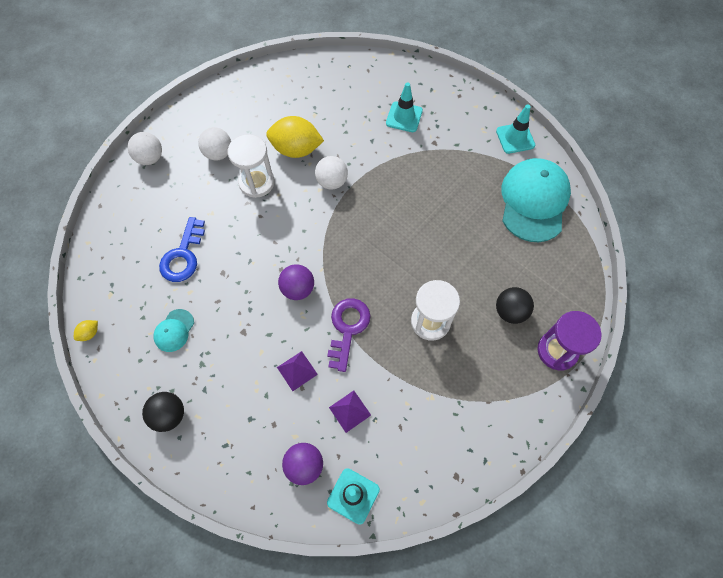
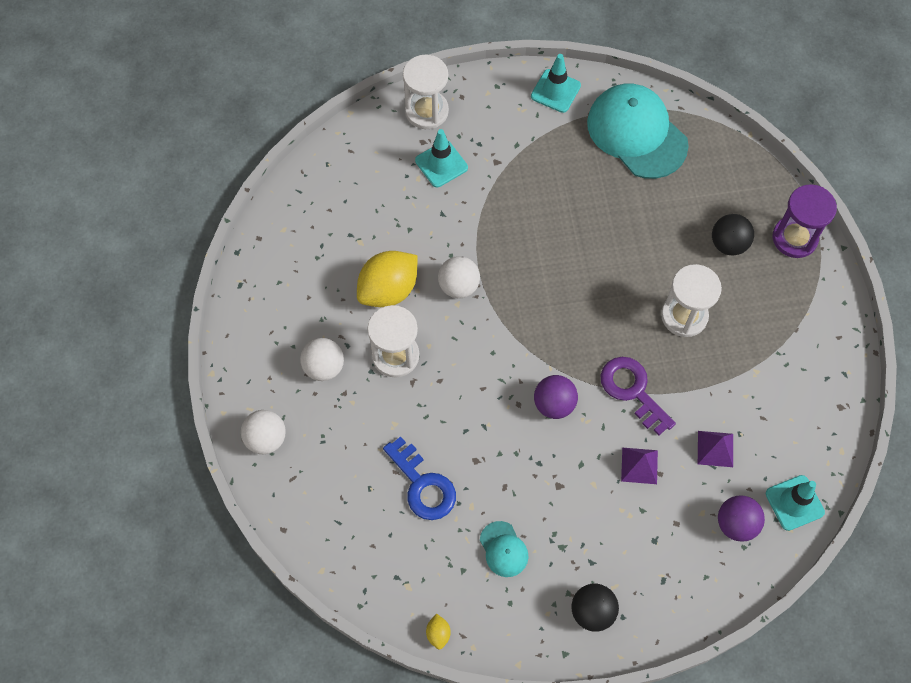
camera: 50 degrees left, 0 degrees up
(431, 86) = (426, 111): none -> white hourglass

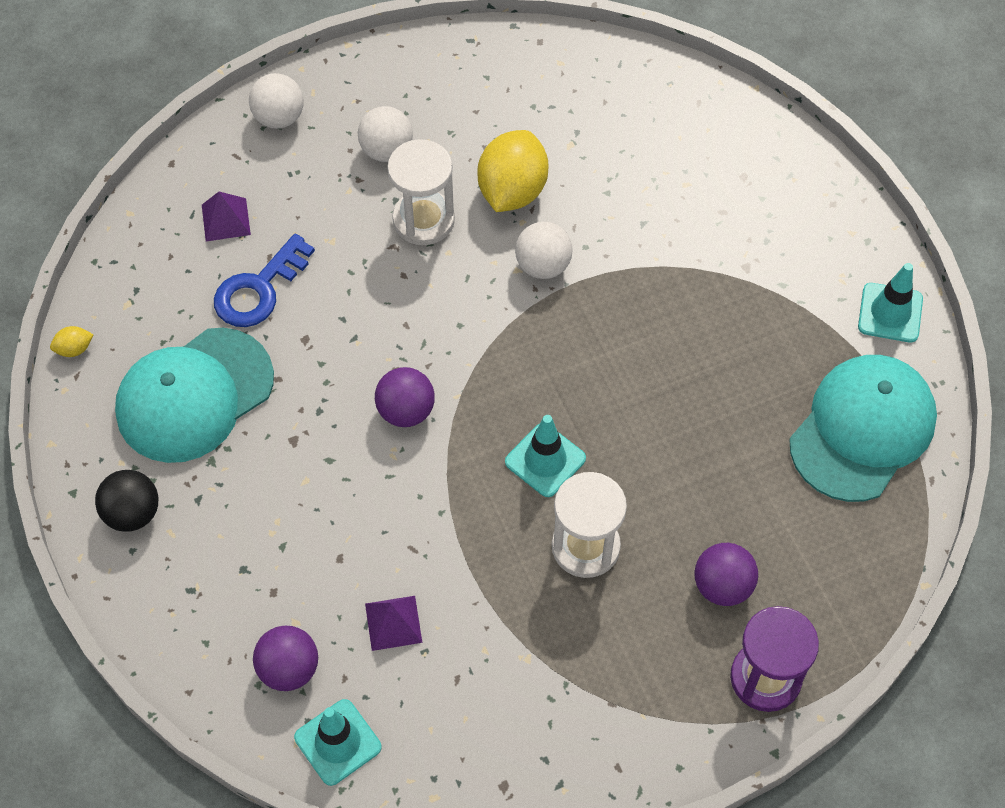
camera: 75 degrees right, 5 degrees down
(388, 290) = (512, 191): yellow lemon -> yellow lemon turned 75 degrees clockwise
(426, 111) = (792, 169): white hourglass -> none
(441, 164) = (717, 205): turquoise traffic cone -> turquoise traffic cone (545, 460)
(503, 549) = (194, 395): turquoise cap -> turquoise cap, size x2.21
(632, 391) = (451, 501): purple key -> none
(639, 465) = (344, 530): purple pyramid -> purple pyramid (225, 219)
(728, 244) = (722, 586): black ball -> purple ball

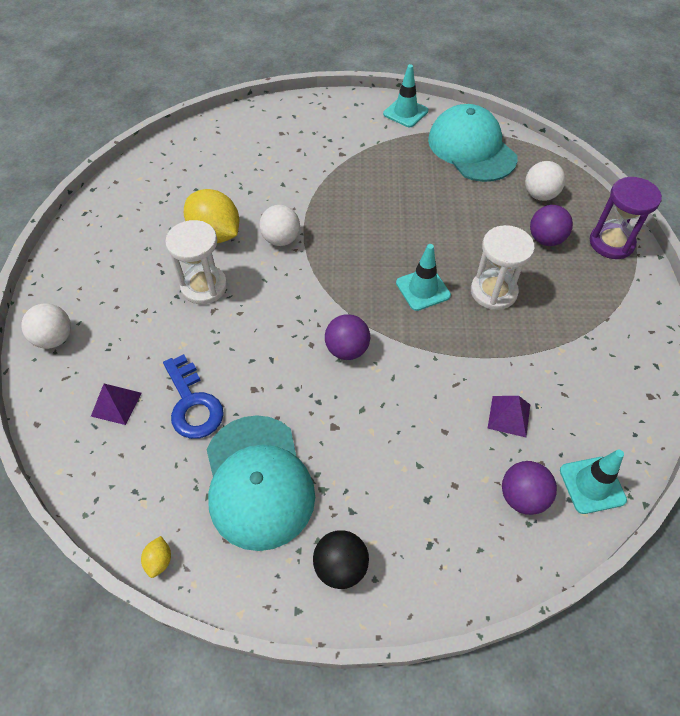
camera: 65 degrees left, 5 degrees down
(386, 150) = (133, 286): white ball -> white ball (540, 195)

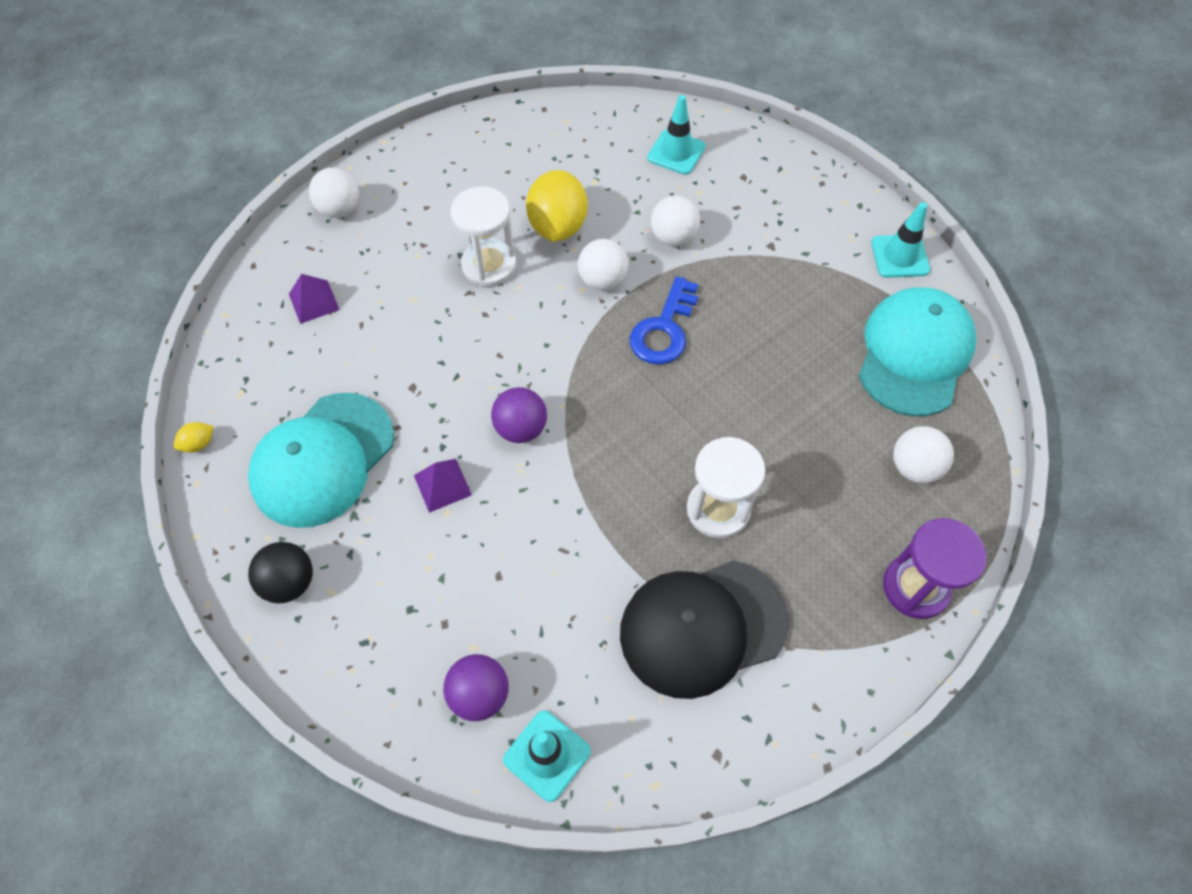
camera: 50 degrees right, 5 degrees up
(193, 404) = (359, 354): blue key -> blue key (664, 329)
(287, 188) = (673, 237): none -> white ball
(423, 289) = (657, 442): turquoise traffic cone -> turquoise traffic cone (676, 152)
(509, 416) = (566, 624): purple pyramid -> purple pyramid (442, 485)
(545, 239) = (848, 514): purple ball -> none
(564, 349) = (702, 627): none -> black cap

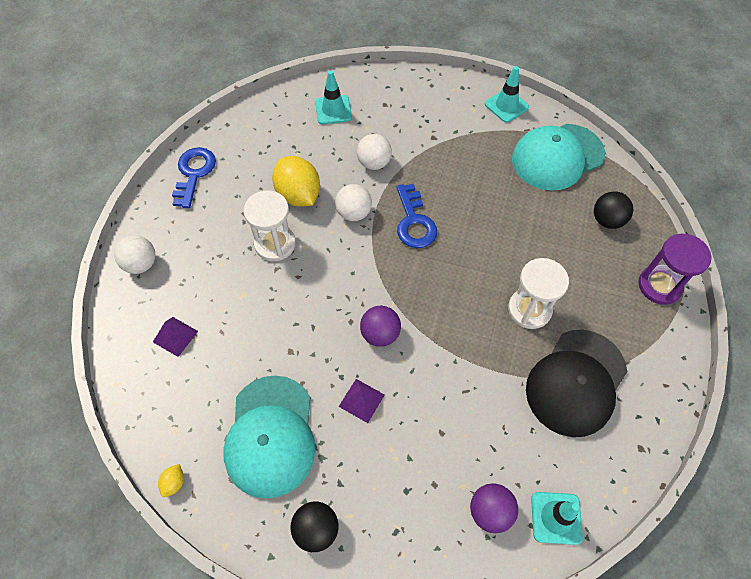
camera: 35 degrees left, 0 degrees up
(466, 144) = (194, 173): none -> blue key
(914, 354) = (557, 157): turquoise cap -> turquoise cap turned 105 degrees counterclockwise
(914, 467) = (607, 220): white ball -> black ball

